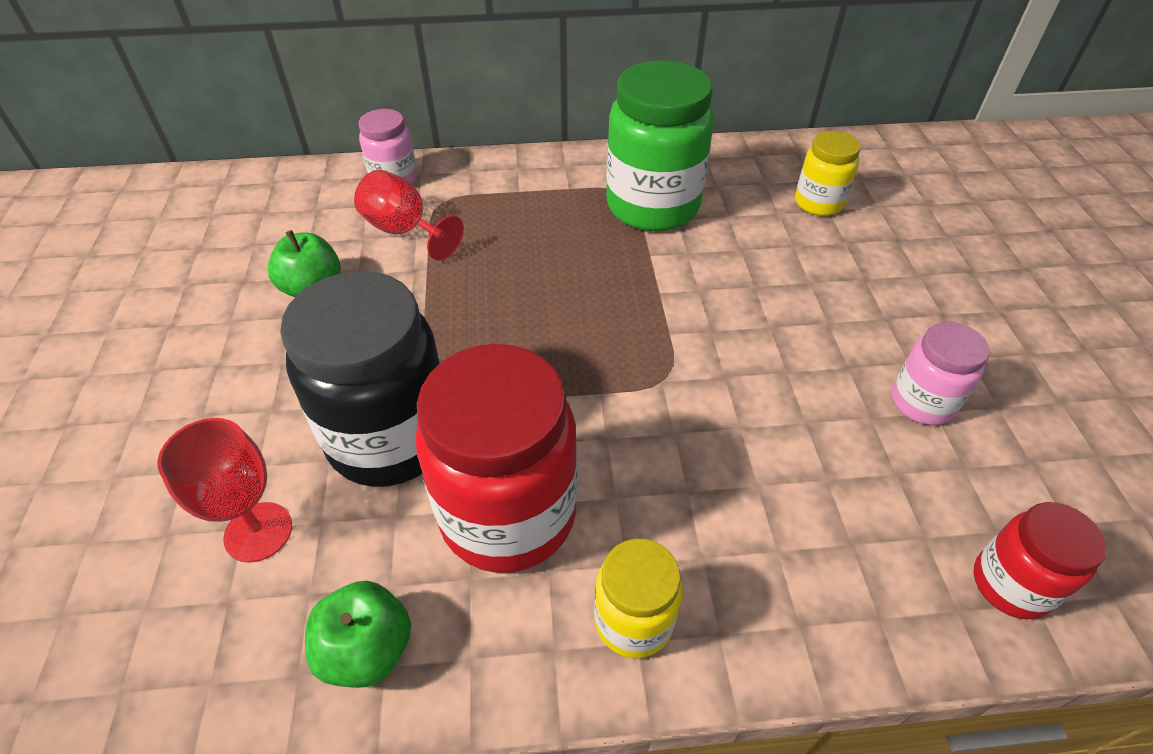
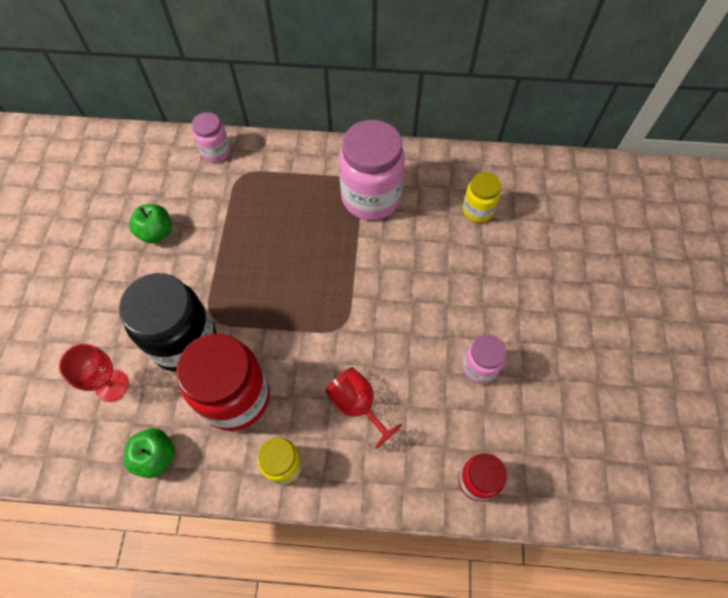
camera: 10 degrees right, 15 degrees up
(405, 231) = (215, 196): red goblet -> red goblet (357, 405)
(652, 206) = (371, 197): green jar -> pink jar

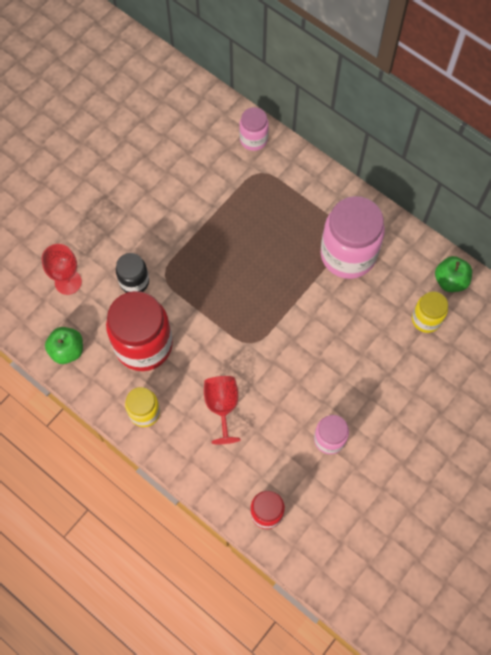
camera: 35 degrees right, 5 degrees up
(156, 232) = (166, 182): green apple -> green apple (450, 281)
(184, 342) = (134, 282): black jar -> black jar, size x0.53

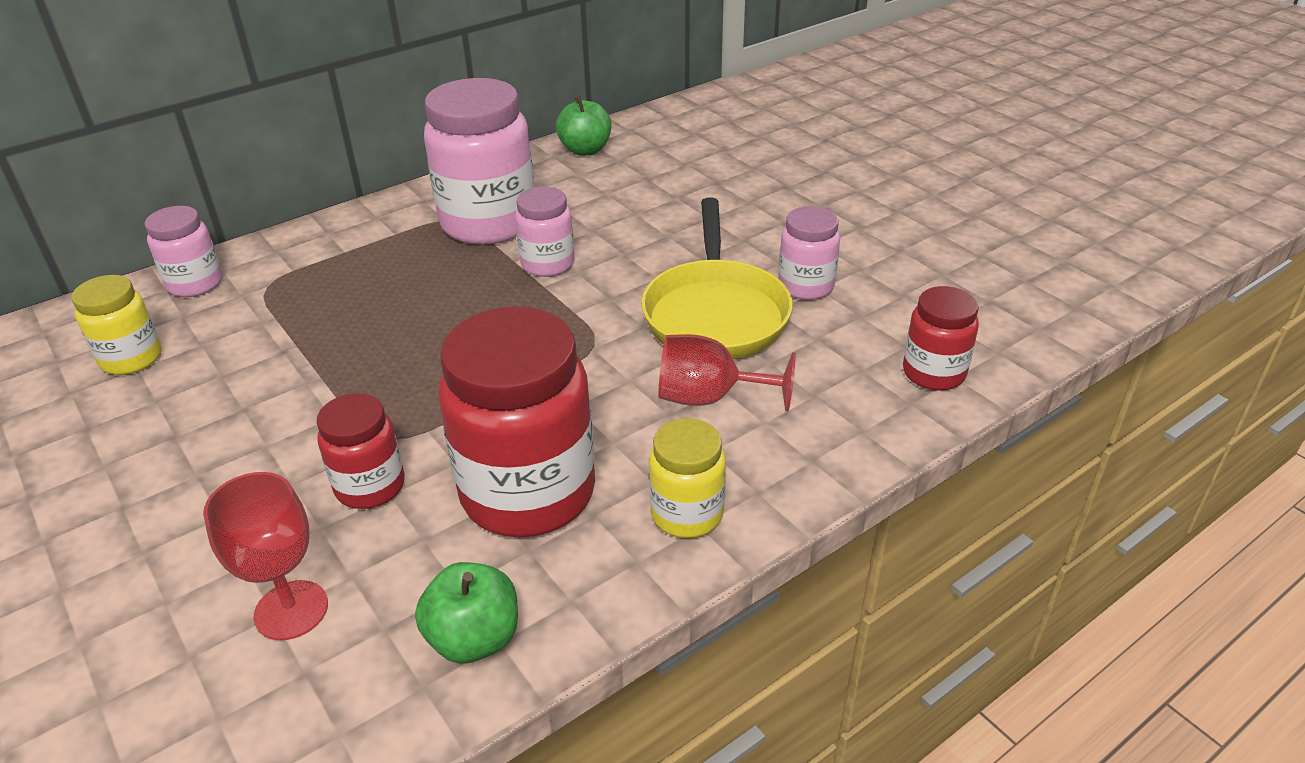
camera: 75 degrees left, 30 degrees down
(134, 282) = (370, 486): black jar -> red jar
(291, 396) = (715, 314): none -> yellow pan
(315, 299) = (548, 264): none -> pink jar
(426, 319) = (635, 176): yellow jar -> yellow jar (132, 358)

